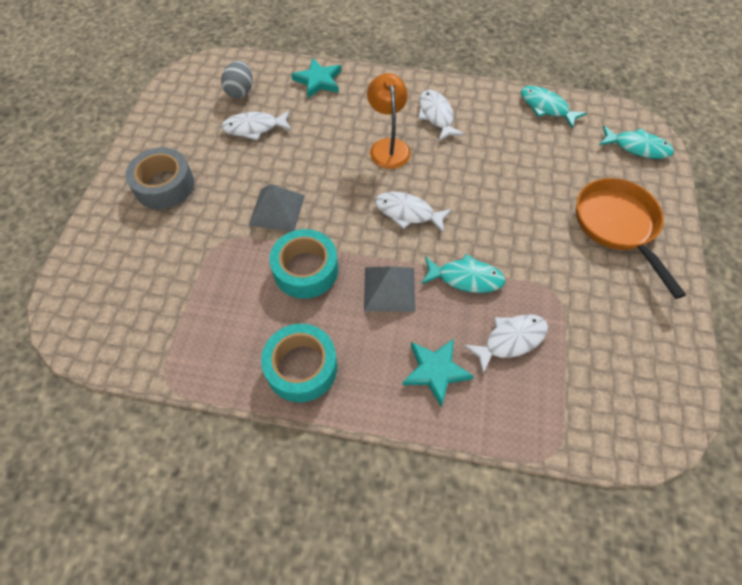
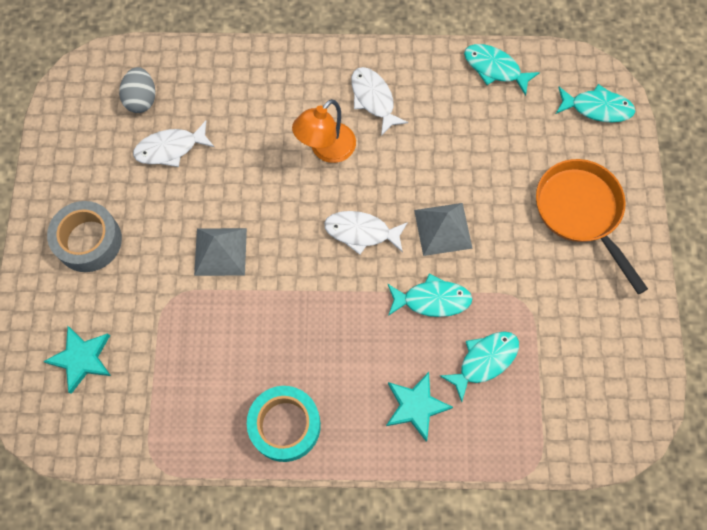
camera: 10 degrees left, 10 degrees up
(306, 270) = (267, 318): turquoise tape -> none
(318, 81) = (229, 70): turquoise star -> turquoise star (82, 359)
(388, 146) = (326, 150): orange lamp -> orange lamp turned 120 degrees counterclockwise
(389, 289) = (356, 325): grey pyramid -> grey pyramid (443, 229)
(510, 340) = (484, 361): white fish -> turquoise fish

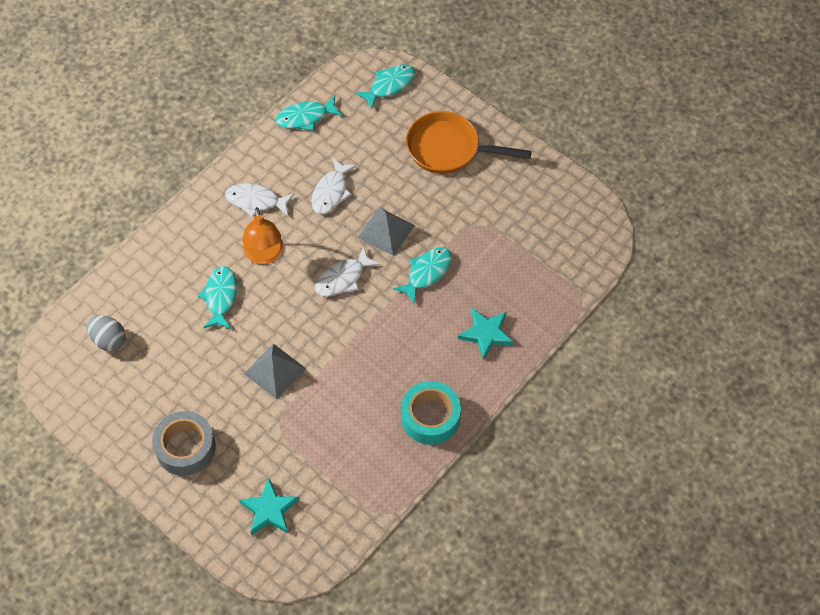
camera: 50 degrees left, 10 degrees down
(170, 148) = (166, 348): white fish -> white fish (331, 192)
(484, 361) = (493, 275): turquoise fish -> turquoise fish (220, 297)

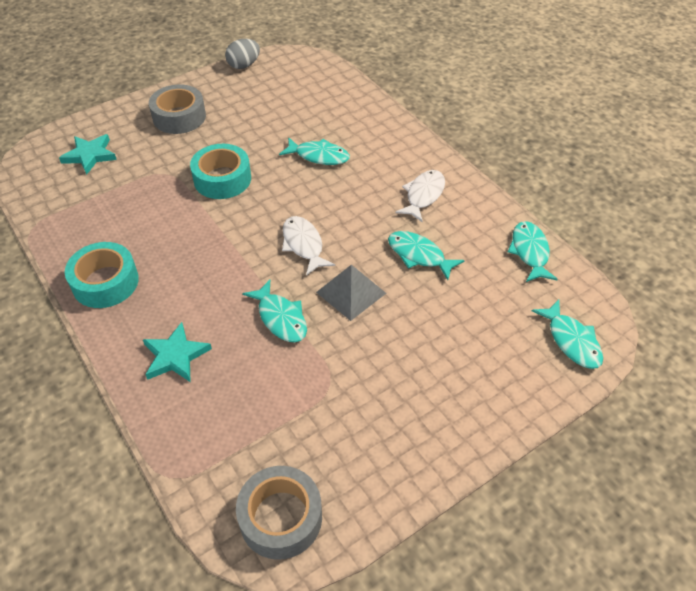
camera: 105 degrees right, 10 degrees down
(109, 340) = (304, 88): grey egg -> grey egg (244, 65)
(264, 255) = (354, 191): orange lamp -> none
(275, 371) = (222, 179): grey pyramid -> turquoise tape
(331, 192) = (419, 255): white fish -> turquoise fish
(449, 149) = (456, 382): orange pan -> none
(585, 227) = (281, 517): none -> grey tape

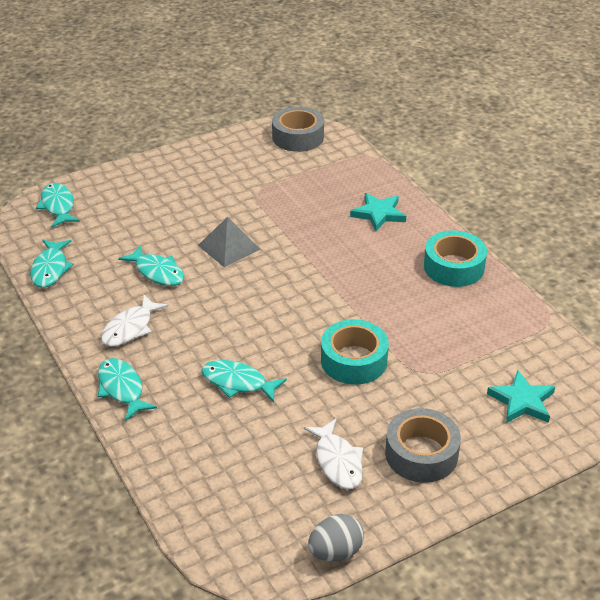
camera: 175 degrees left, 10 degrees down
(280, 318) = (293, 233): turquoise fish -> turquoise fish (122, 389)
(303, 245) = (267, 287): white fish -> white fish (337, 461)

